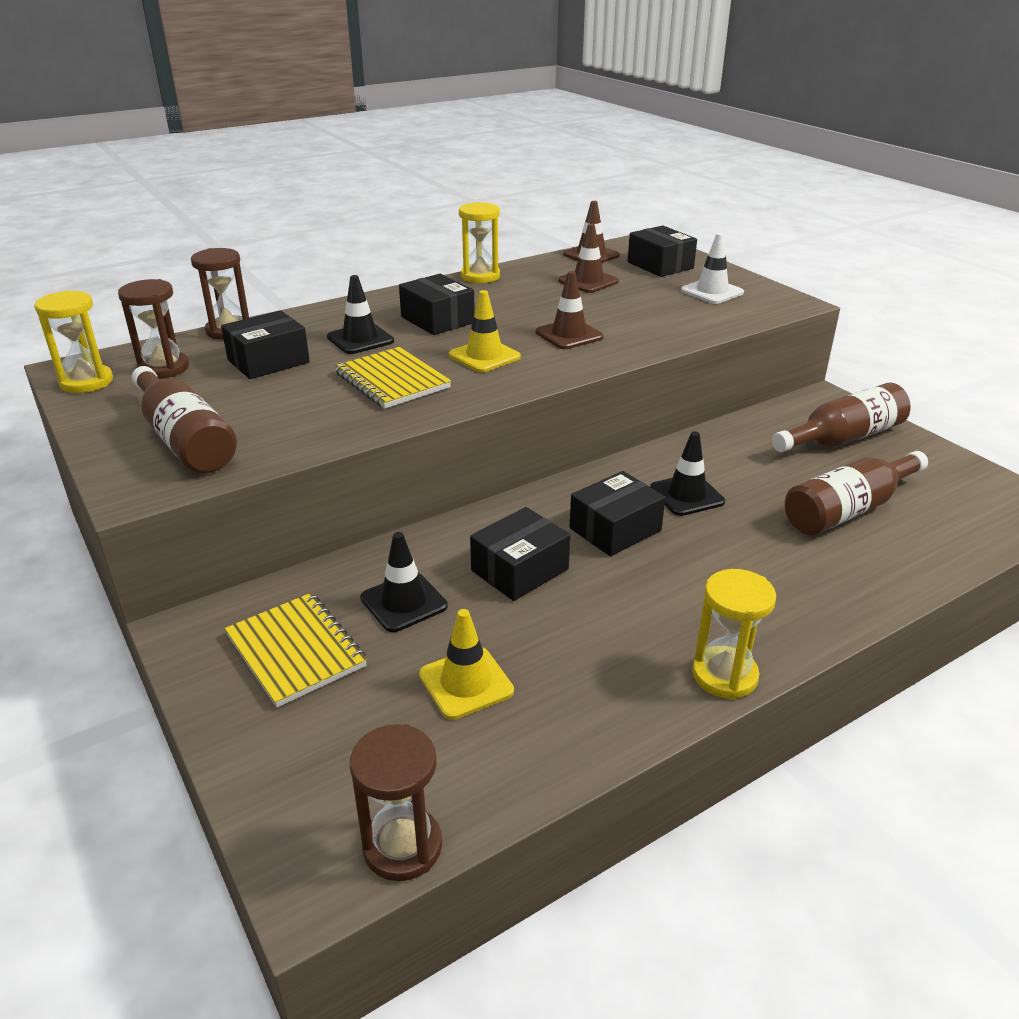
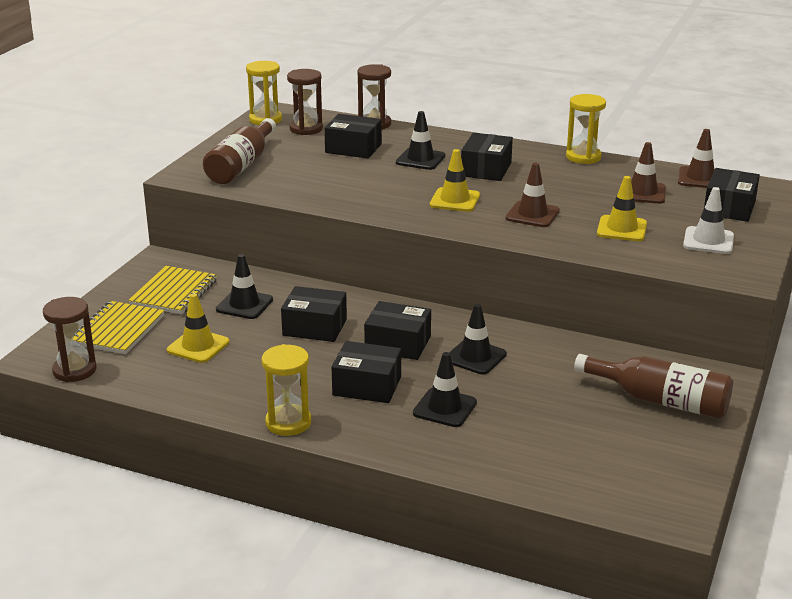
camera: 55 degrees right, 5 degrees down
(392, 381) = (380, 187): yellow notebook -> yellow notebook (118, 330)
(648, 312) = (621, 229): none -> yellow traffic cone
(687, 584) = (367, 386): none -> black box
(773, 552) = (444, 408): none -> black traffic cone
(848, 510) = (544, 426): brown bottle -> none

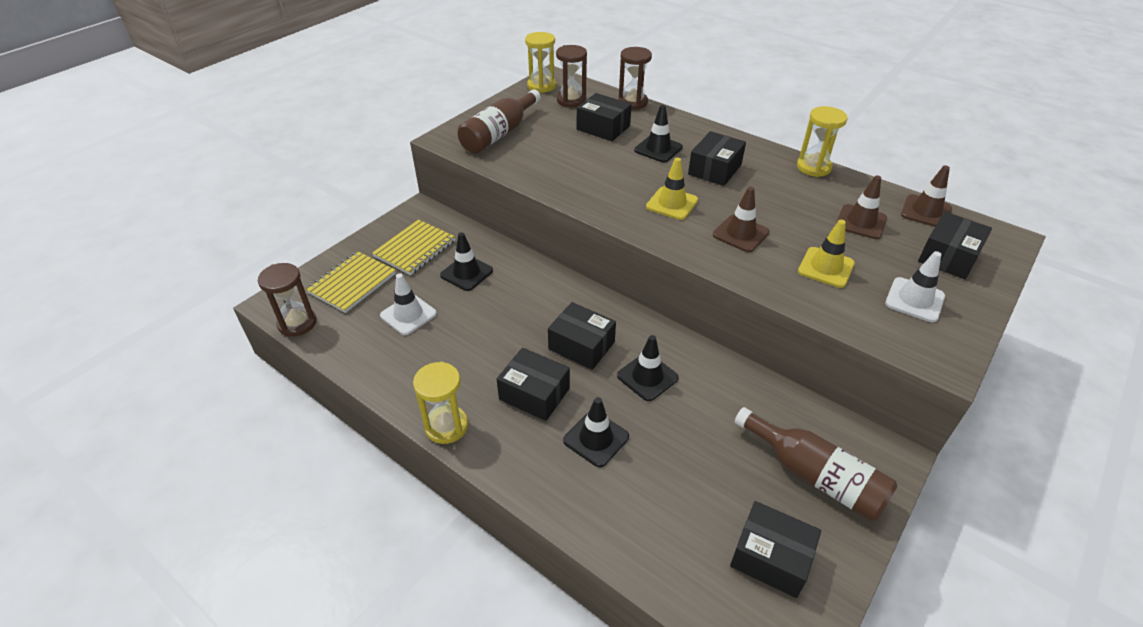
camera: 15 degrees right, 15 degrees up
(198, 346) = (408, 315): yellow traffic cone -> white traffic cone
(314, 327) = (515, 311): black box -> black box (771, 557)

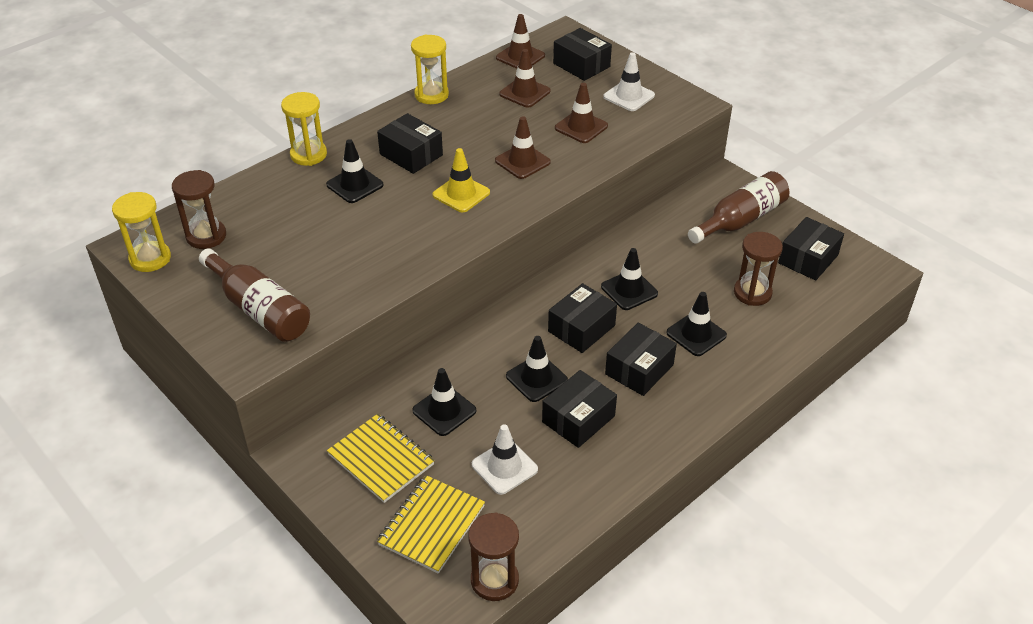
camera: 80 degrees left, 0 degrees up
(352, 283) = (431, 525): yellow notebook -> yellow notebook turned 75 degrees clockwise
(446, 426) = (672, 438): yellow hourglass -> yellow hourglass (308, 155)
(510, 322) = (536, 378): none -> black traffic cone
(603, 128) = (289, 219): black box -> black box (578, 419)
(632, 102) = (240, 186): brown hourglass -> brown hourglass (752, 293)
(826, 267) = (581, 127): yellow traffic cone -> brown traffic cone

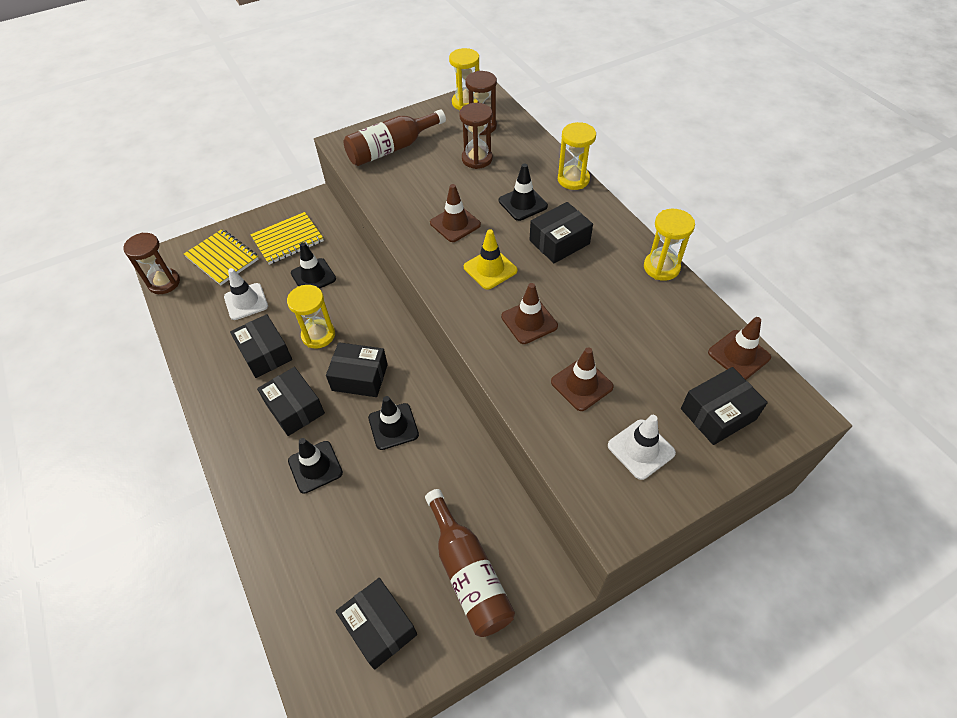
camera: 105 degrees right, 10 degrees up
(524, 93) = (658, 345): brown traffic cone -> brown traffic cone (455, 224)
(536, 378) = (318, 335): black traffic cone -> yellow hourglass
(581, 328) = (360, 377): black box -> black box turned 45 degrees counterclockwise
(752, 293) = (349, 540): brown hourglass -> brown hourglass (477, 159)

